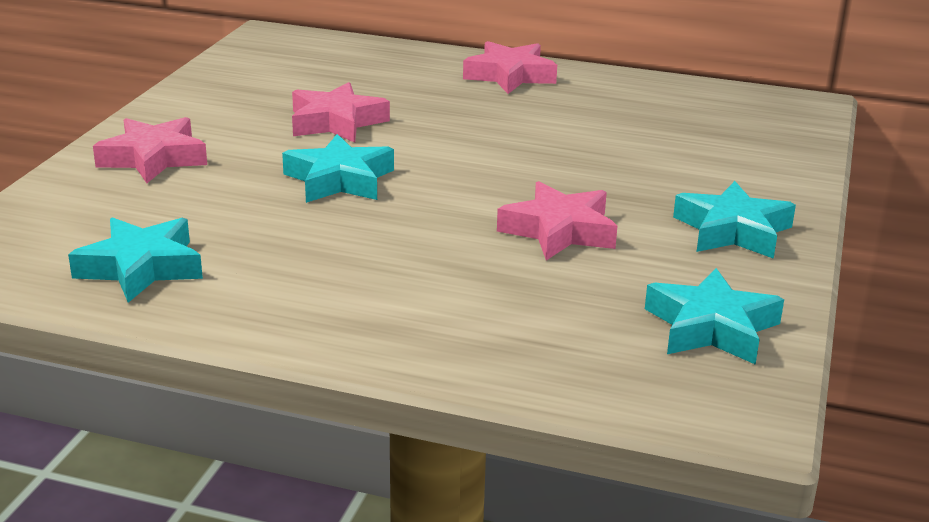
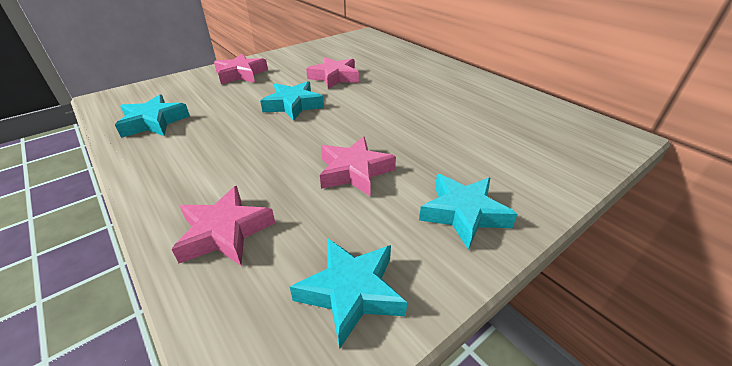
camera: 35 degrees right, 10 degrees up
(510, 76) = (448, 74): pink star -> pink star (225, 232)

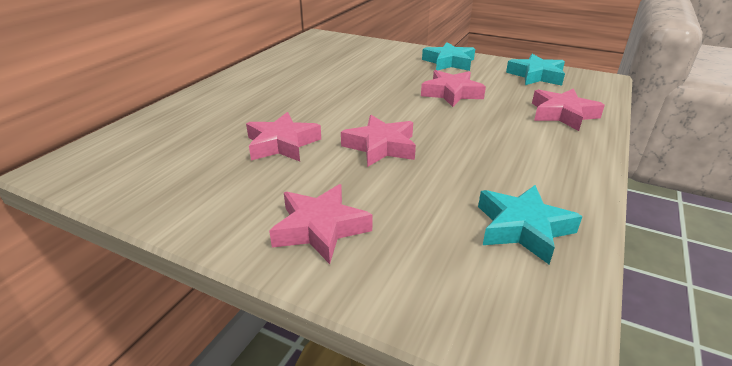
camera: 115 degrees left, 5 degrees down
(293, 105) = (381, 147): turquoise star -> pink star

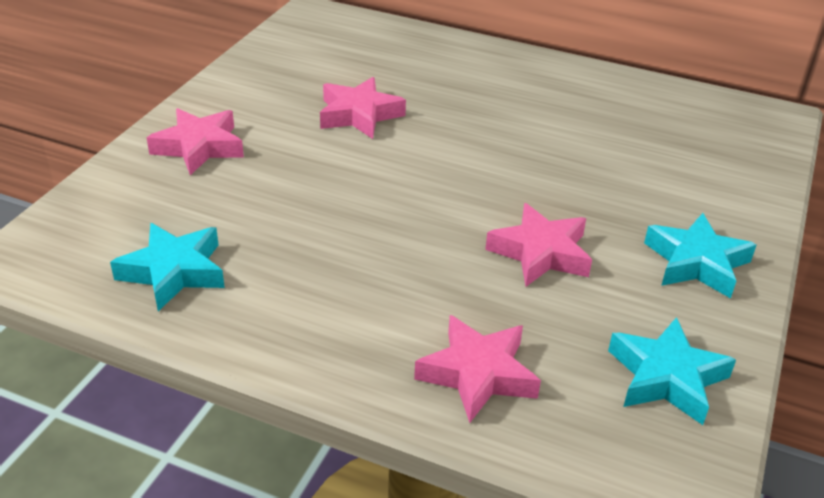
camera: 85 degrees right, 5 degrees up
(381, 147) = (354, 181): pink star -> none

